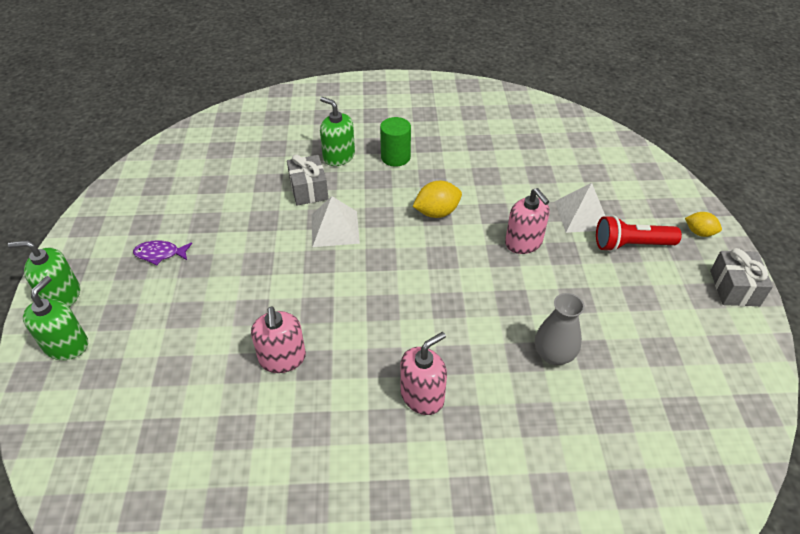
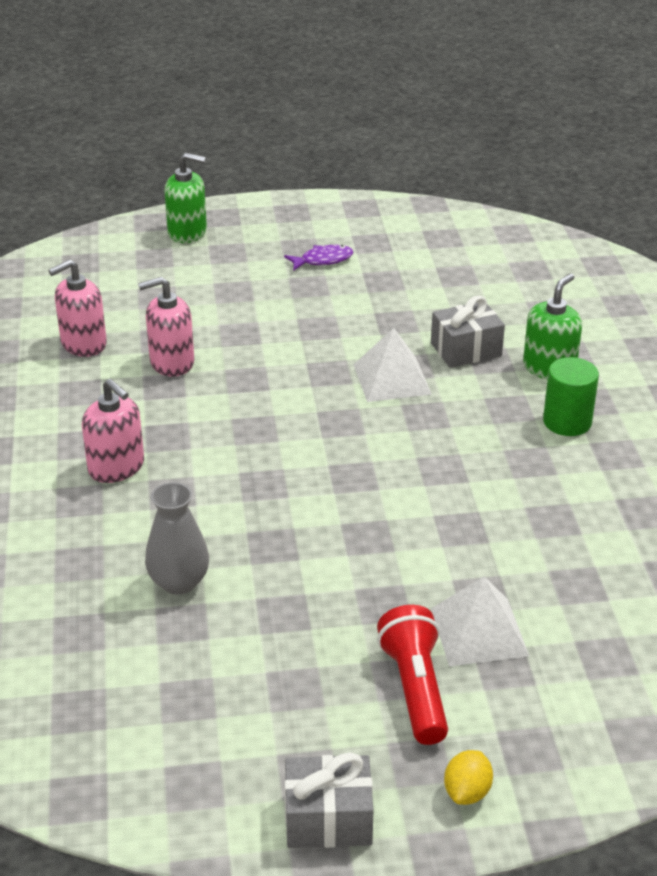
camera: 85 degrees right, 10 degrees down
(62, 296) = (252, 216): green soap dispenser -> none
(160, 254) = (323, 260): purple fish -> purple fish turned 75 degrees clockwise
(437, 212) = (446, 468): yellow lemon -> none
(523, 243) = (397, 559): pink soap dispenser -> pink soap dispenser (83, 344)

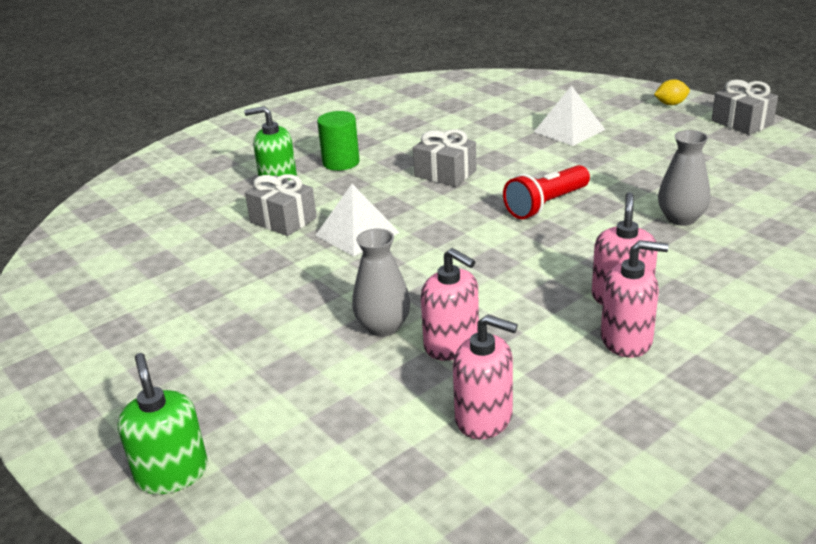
camera: 120 degrees left, 5 degrees down
(68, 440) = (626, 340): none -> pink soap dispenser
(232, 343) = (383, 326): none -> grey vase
(323, 260) = (178, 342): purple fish -> none
(415, 689) = (634, 131): red flashlight -> red flashlight (546, 205)
(461, 478) = (445, 173): none -> grey gift

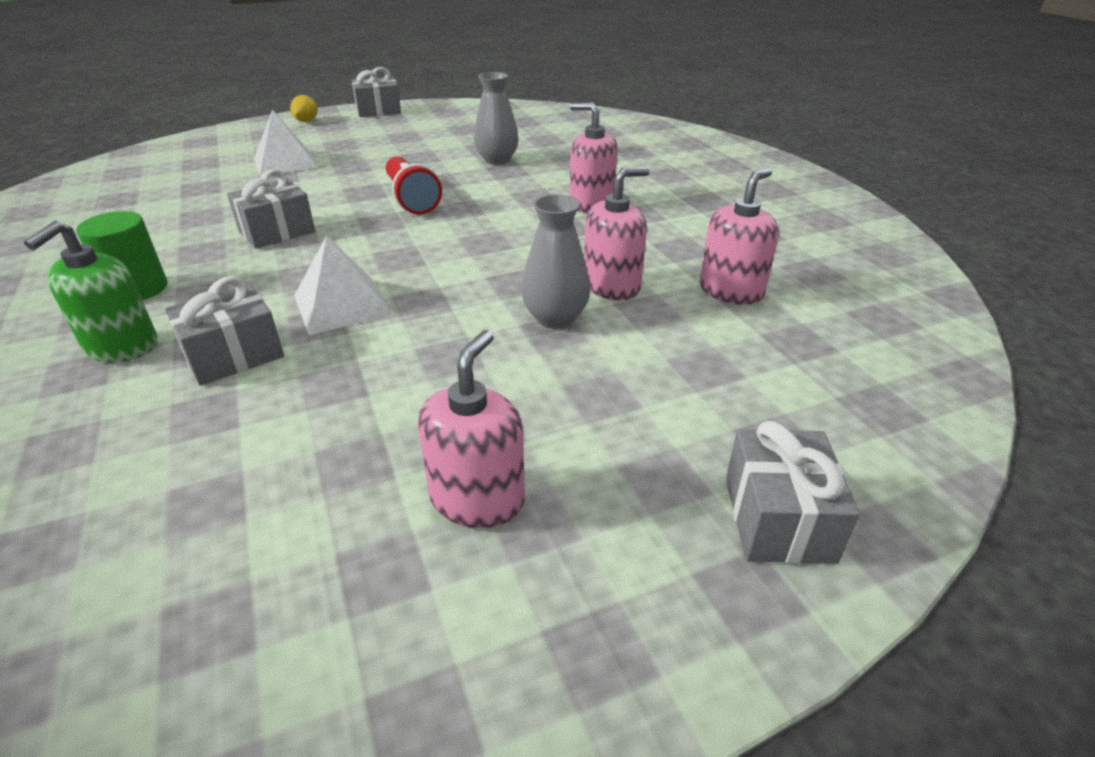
camera: 75 degrees left, 5 degrees up
(172, 473) = (778, 518): green soap dispenser -> grey gift
(626, 340) = (650, 214): pink soap dispenser -> pink soap dispenser (477, 498)

